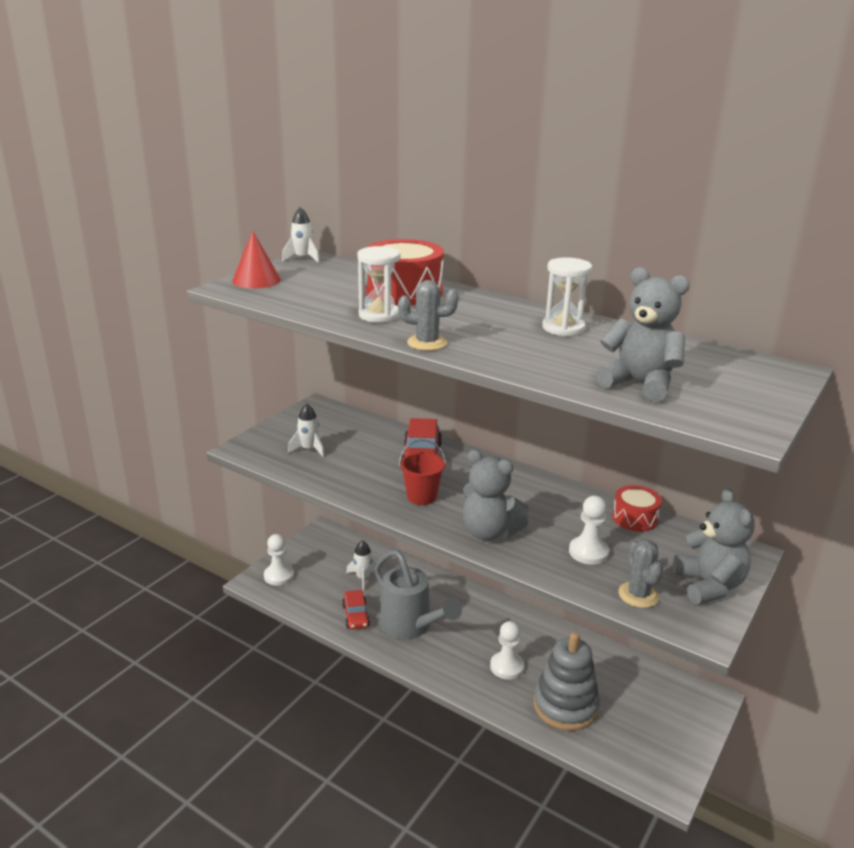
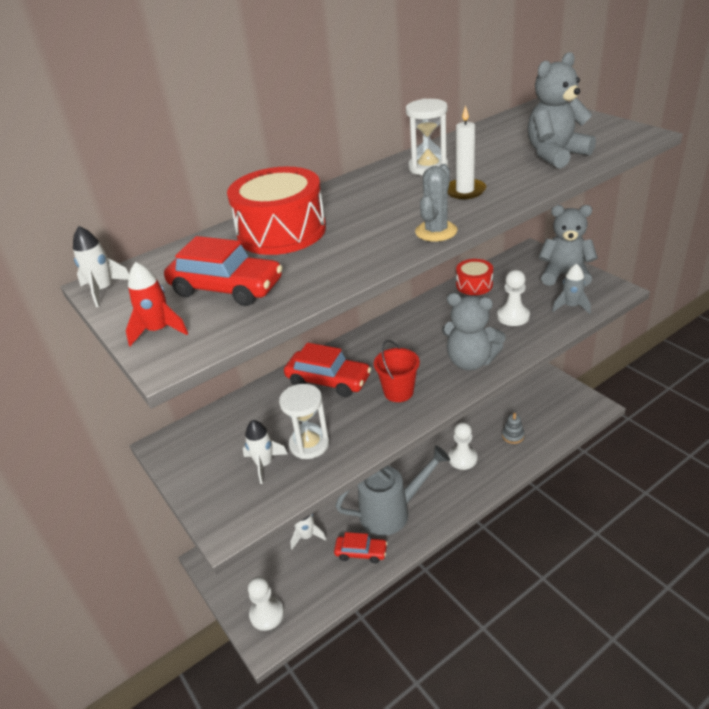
camera: 65 degrees left, 10 degrees up
(256, 280) = (159, 330): red cone -> red rocket
(313, 288) = (226, 288): none -> red car
(379, 315) = (345, 251): white hourglass -> white hourglass (309, 444)
(489, 532) = (470, 361): grey teddy bear -> grey teddy bear turned 60 degrees clockwise
(517, 347) = (465, 191): none -> white candle
(565, 706) = (513, 436): grey stacking toy -> grey stacking toy, size x0.43
(638, 595) = (571, 306): grey cactus -> grey rocket

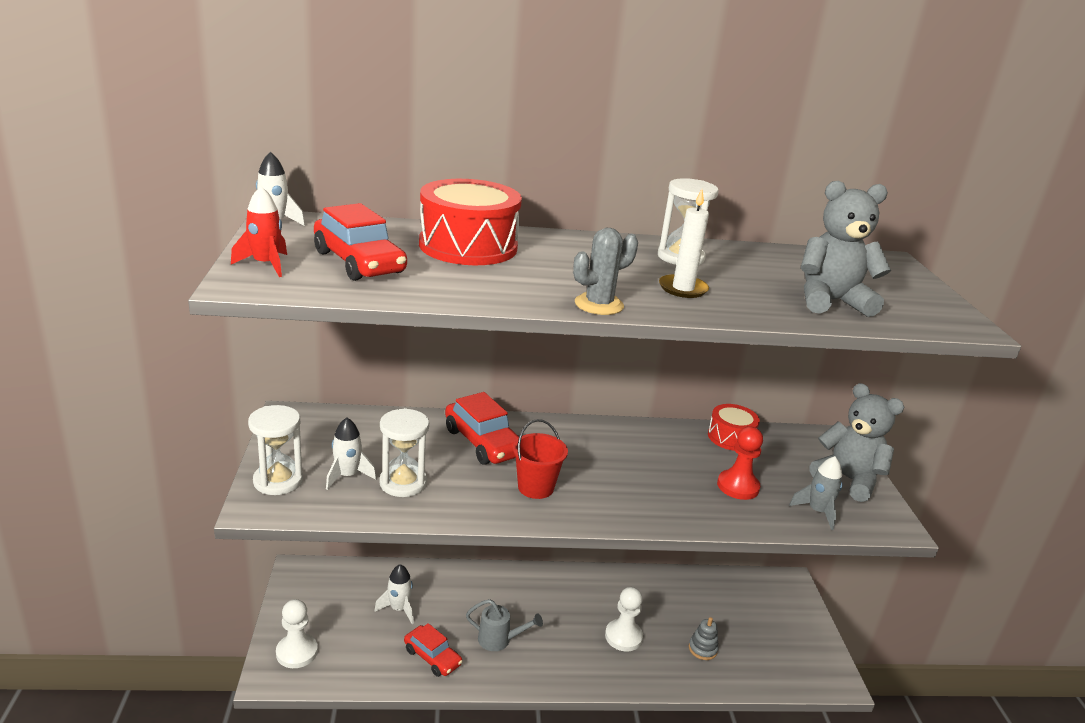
camera: 25 degrees right, 10 degrees down
(218, 500) = (278, 481): none -> white hourglass
(391, 512) = (499, 640): grey watering can -> grey watering can, size x0.52
(470, 361) = (640, 501): grey teddy bear -> none
(513, 316) = (738, 486): white pawn -> red pawn

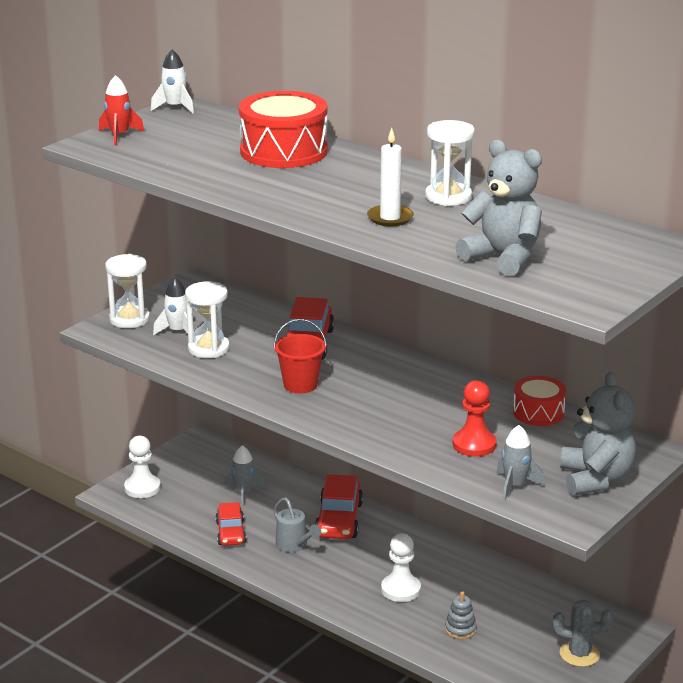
camera: 45 degrees right, 0 degrees up
(359, 262) = (181, 146): red car -> red car (339, 520)
(399, 609) = (243, 493): white rocket -> grey rocket
(599, 304) = (294, 211): grey cactus -> grey cactus (579, 654)

